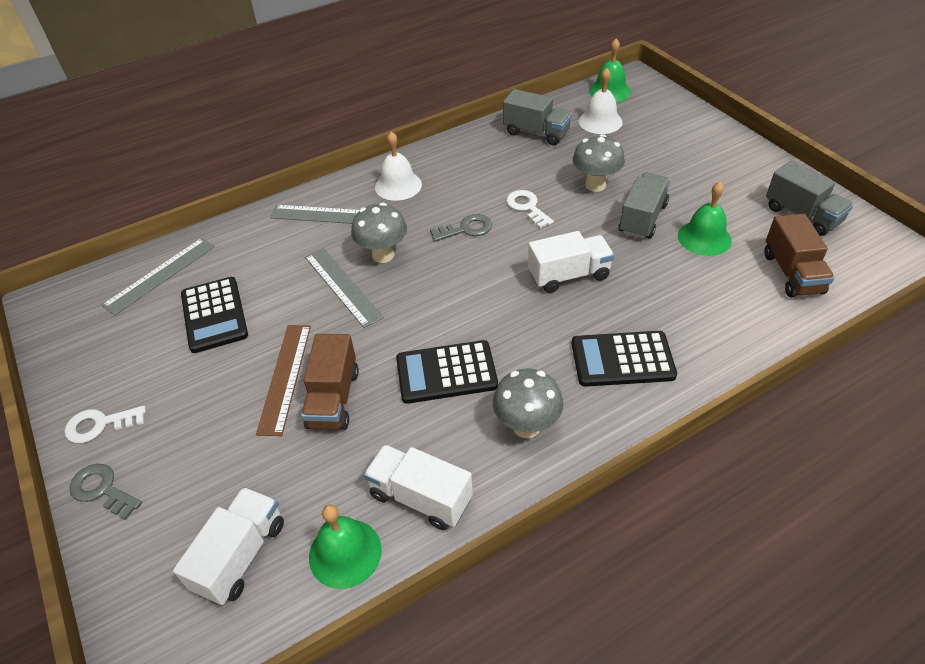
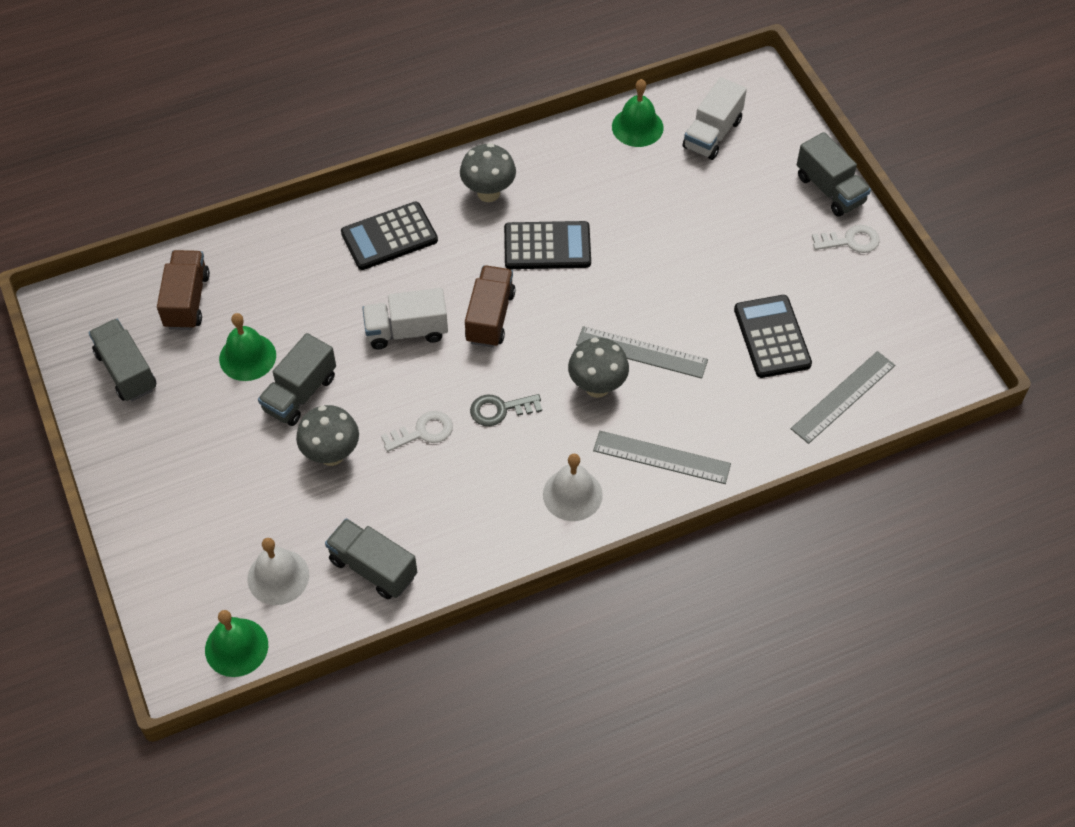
camera: 175 degrees left, 10 degrees up
(102, 490) = (830, 189): grey key -> grey truck
(285, 377) = (693, 262): brown ruler -> none
(333, 398) = (648, 237): brown truck -> brown truck (490, 317)
(342, 286) = (641, 352): grey ruler -> grey ruler turned 45 degrees counterclockwise
(420, 497) = (580, 154): white truck -> none
(527, 207) = (423, 432): white key -> white key turned 90 degrees counterclockwise
(622, 360) = (389, 237): black calculator -> black calculator turned 150 degrees clockwise

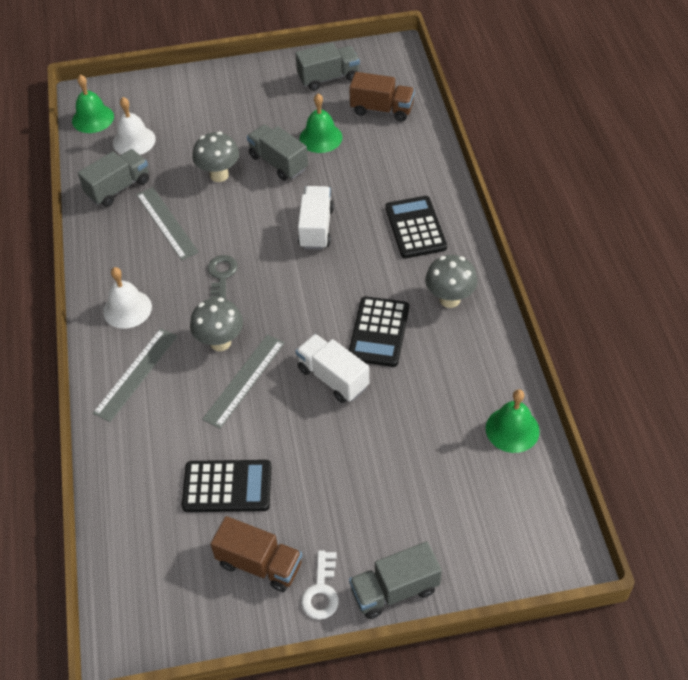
camera: 105 degrees right, 5 degrees down
(423, 432) = (219, 227): white key -> none
(490, 317) = (314, 282): brown truck -> brown truck (259, 564)
(712, 134) = (492, 494): white truck -> white truck (333, 378)
(843, 397) = (142, 530): grey ruler -> grey ruler (167, 223)

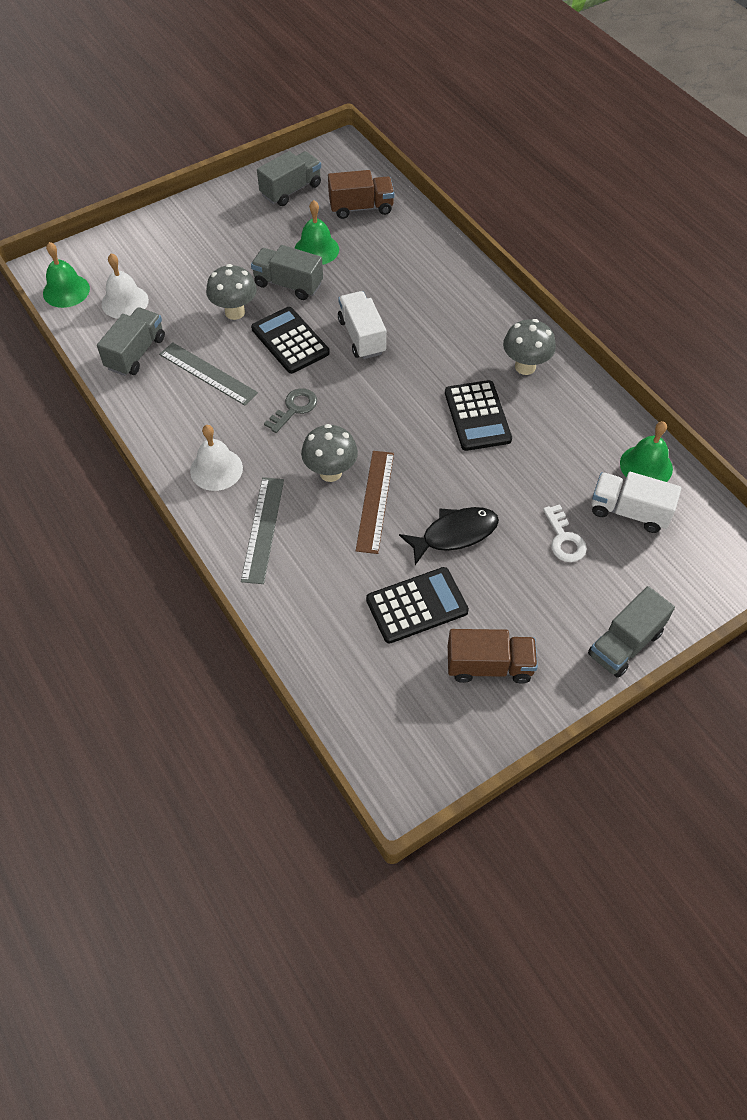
camera: 25 degrees left, 5 degrees up
(221, 275) = (294, 408): grey key -> grey key turned 60 degrees clockwise
(244, 380) = (375, 501): grey ruler -> brown ruler
(297, 434) = (455, 534): none -> black fish
(321, 591) = (560, 669): white key -> white key (564, 539)
(333, 378) = (459, 471): white truck -> white truck (629, 511)
(415, 228) = (456, 310): black calculator -> black calculator (290, 341)

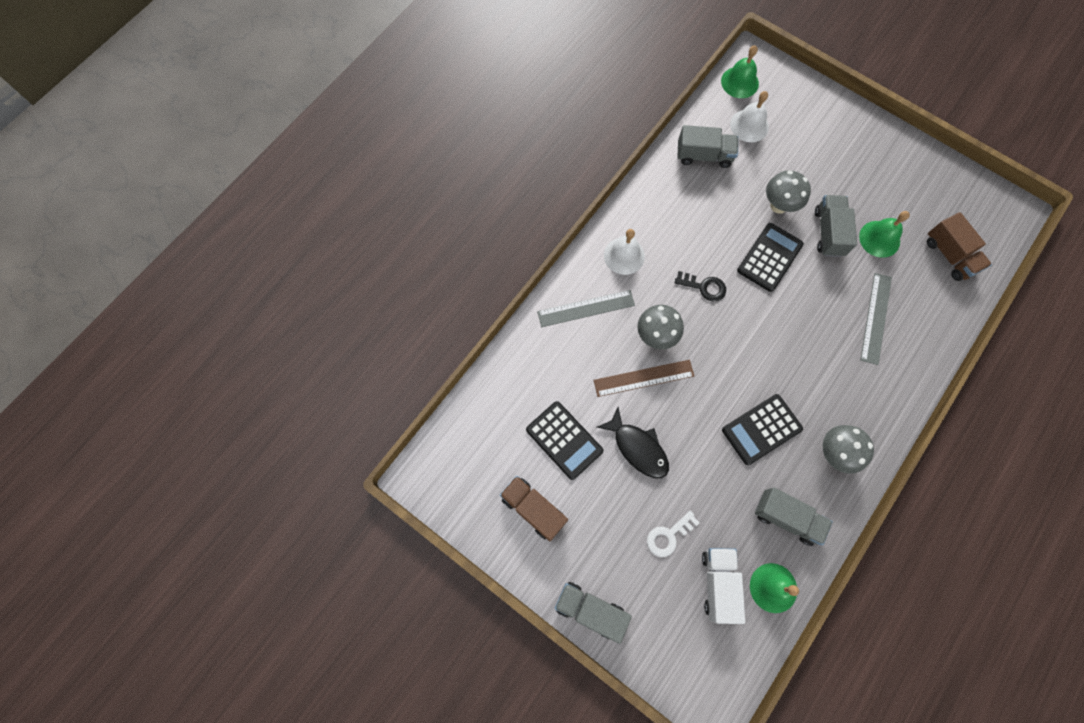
camera: 70 degrees right, 15 degrees up
(208, 373) = (708, 212): grey ruler -> grey ruler (876, 318)
(291, 190) = (938, 192): grey truck -> grey truck (786, 518)
(294, 408) = (704, 287): grey key -> black key
(362, 336) = (801, 310): white truck -> none
(489, 666) = (533, 509): brown truck -> brown truck turned 150 degrees clockwise

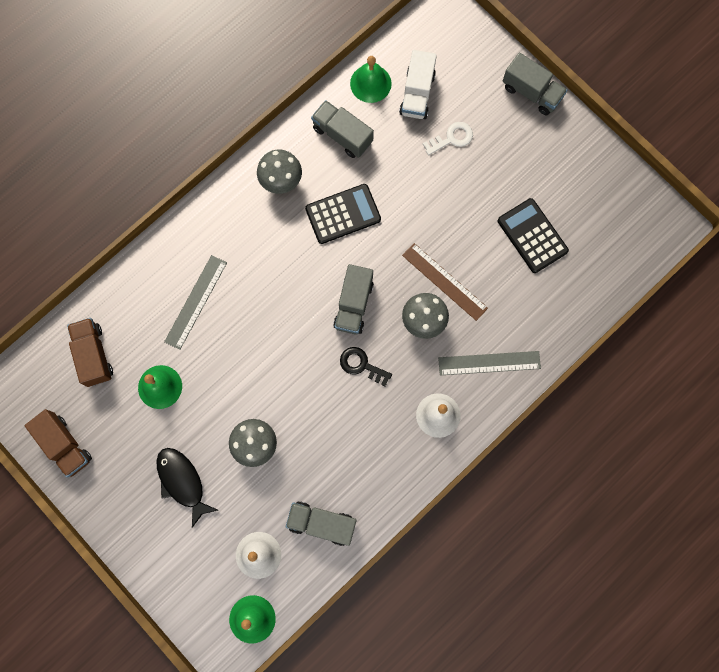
camera: 170 degrees left, 5 degrees up
(533, 509) = (569, 180): brown truck -> brown truck (64, 445)
(638, 448) = (463, 217): black fish -> black fish (182, 482)
(643, 378) = (444, 281): brown ruler -> brown ruler turned 45 degrees clockwise
(769, 257) = (284, 386): black calculator -> none
(828, 232) = (211, 403): grey truck -> grey truck (353, 304)

